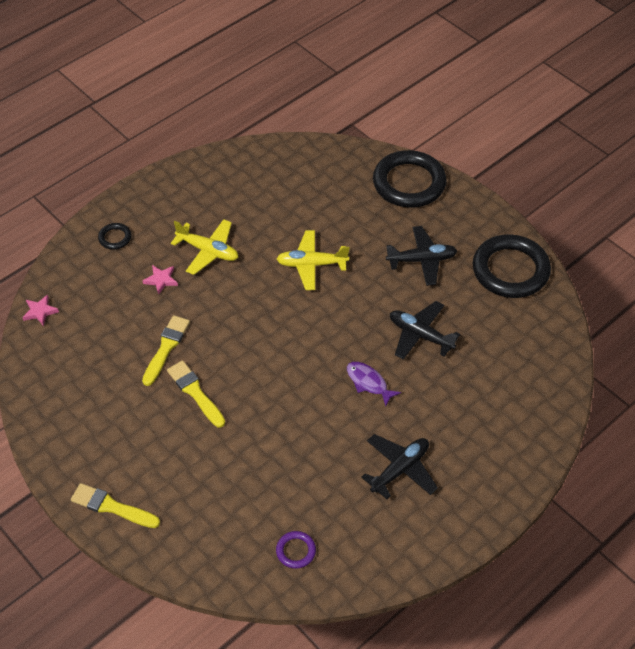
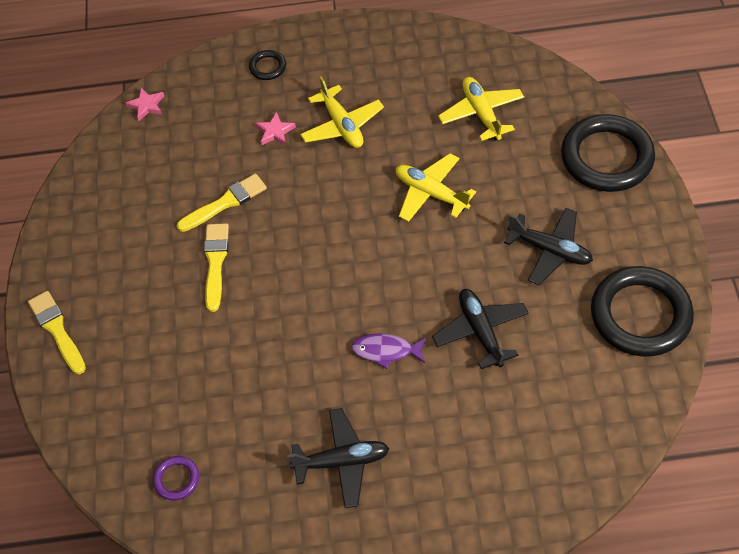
camera: 40 degrees right, 5 degrees up
(302, 195) = (481, 113): none -> yellow plane
(368, 382) = (386, 351): purple fish -> purple fish turned 75 degrees counterclockwise

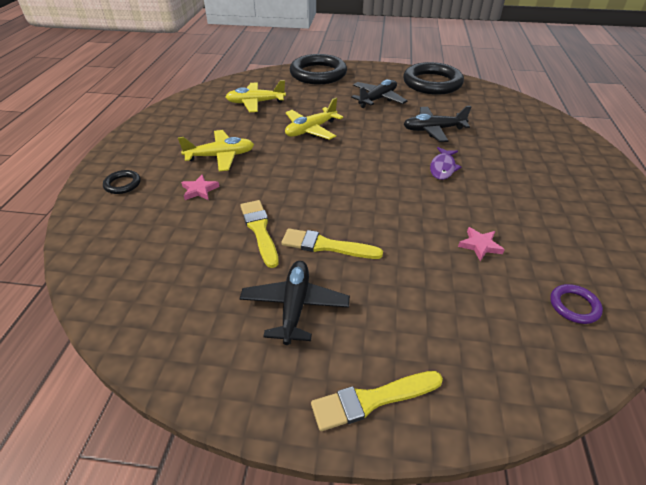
camera: 80 degrees left, 15 degrees down
(146, 106) = (90, 272): pink star -> pink star (480, 245)
(342, 461) = (541, 202): black plane -> black plane (295, 306)

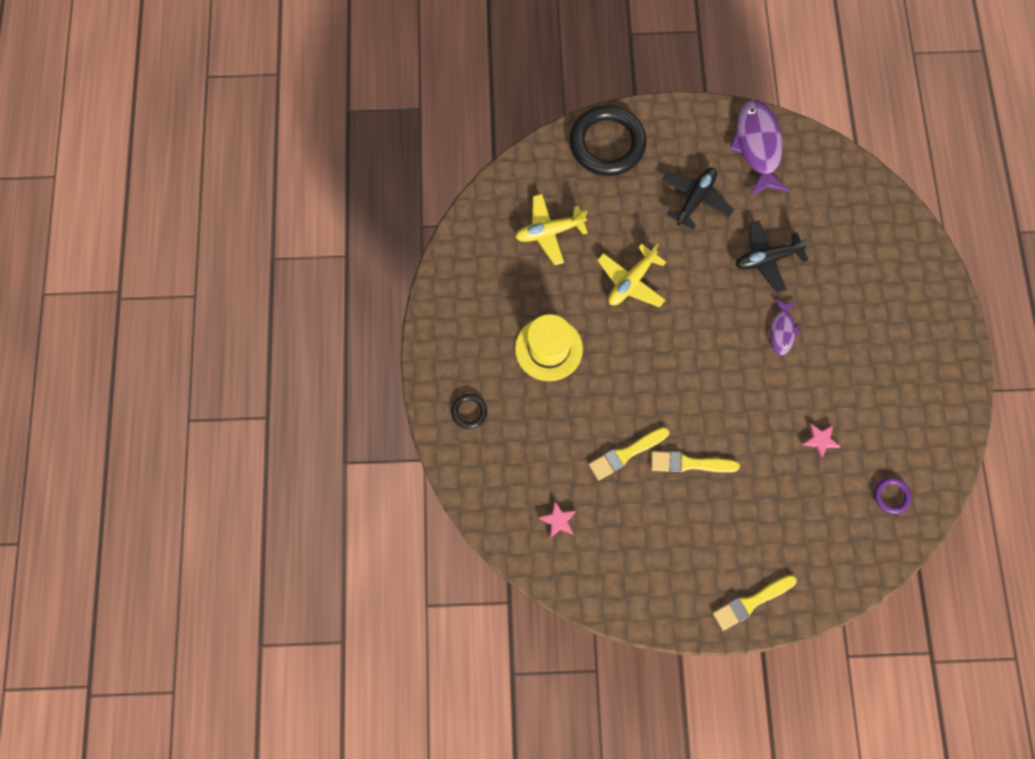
camera: 10 degrees left, 30 degrees up
(199, 190) = (549, 408): pink star -> pink star (558, 520)
(220, 156) = (548, 349): yellow plane -> yellow hat
(259, 230) = (626, 454): yellow brush -> yellow brush turned 90 degrees counterclockwise
(295, 306) = (680, 534): black plane -> none
(432, 83) = (758, 146): black ring -> purple fish

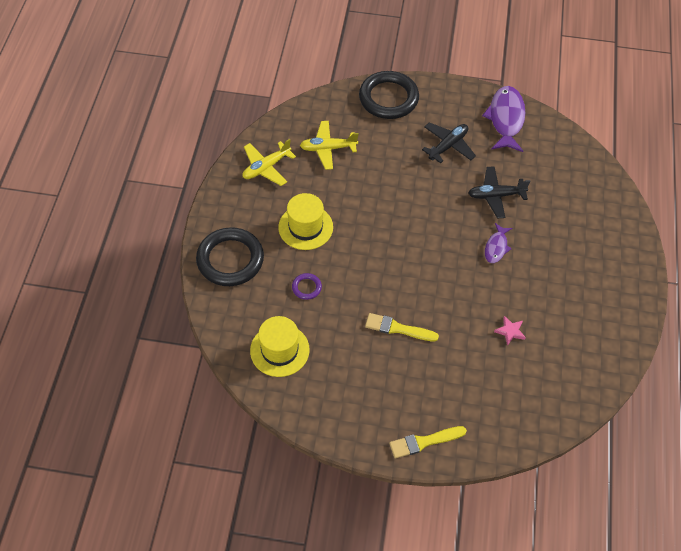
camera: 10 degrees right, 15 degrees down
(469, 412) = (230, 260): black ring -> black ring, size x2.29
(558, 520) = (279, 350): pink star -> yellow hat
(626, 454) = (347, 312): yellow brush -> none
(631, 282) = (383, 192): yellow plane -> yellow plane (266, 167)
(891, 496) = (561, 383): purple ring -> purple ring (306, 287)

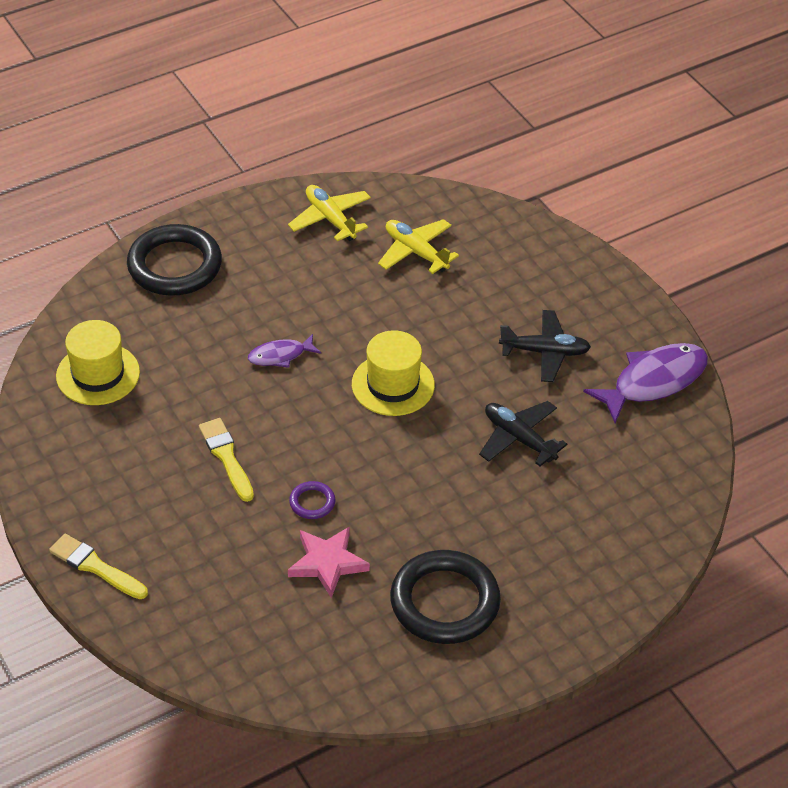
camera: 50 degrees right, 10 degrees down
(266, 167) = (330, 219): yellow plane -> yellow plane turned 45 degrees clockwise
(305, 227) = (283, 299): yellow hat -> yellow hat (393, 385)
(306, 287) = (202, 348): purple ring -> purple ring (312, 502)
(388, 98) = (554, 259): black ring -> black ring (444, 602)
(496, 247) = (440, 482): purple fish -> purple fish (280, 355)
(510, 331) = (327, 563): pink star -> pink star, size x1.68

